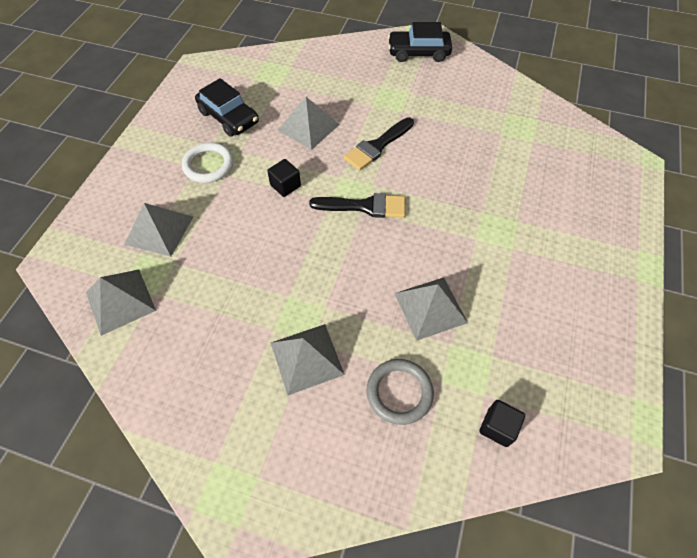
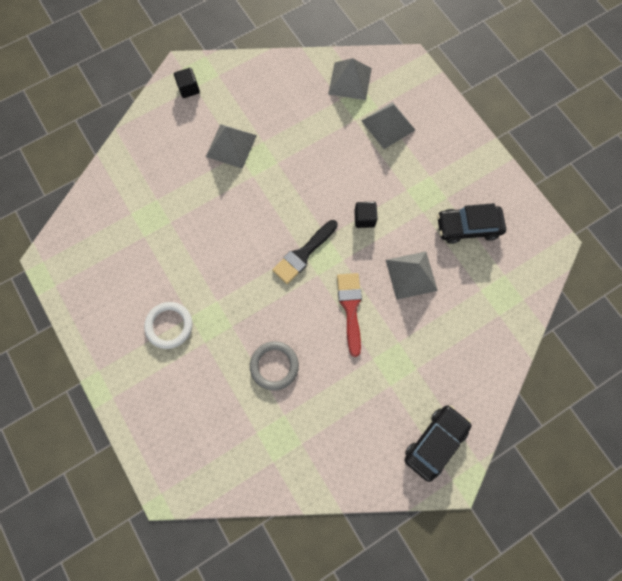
camera: 130 degrees right, 15 degrees up
(208, 165) = (425, 184): white ring -> white ring (169, 326)
(377, 146) = (350, 308): black brush -> red brush
(399, 392) = (171, 174): grey ring -> grey ring (274, 366)
(430, 307) = (199, 230): grey pyramid -> none
(497, 427) = (111, 204): black cube -> black cube (189, 89)

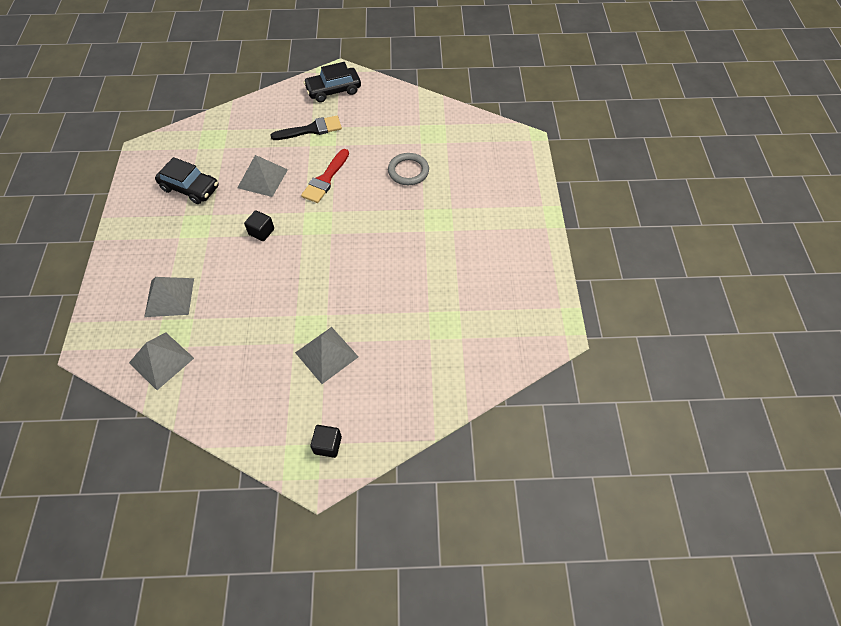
camera: 150 degrees left, 15 degrees down
(169, 326) = (473, 231): white ring -> none
(303, 254) = (332, 230): black brush -> black brush (311, 129)

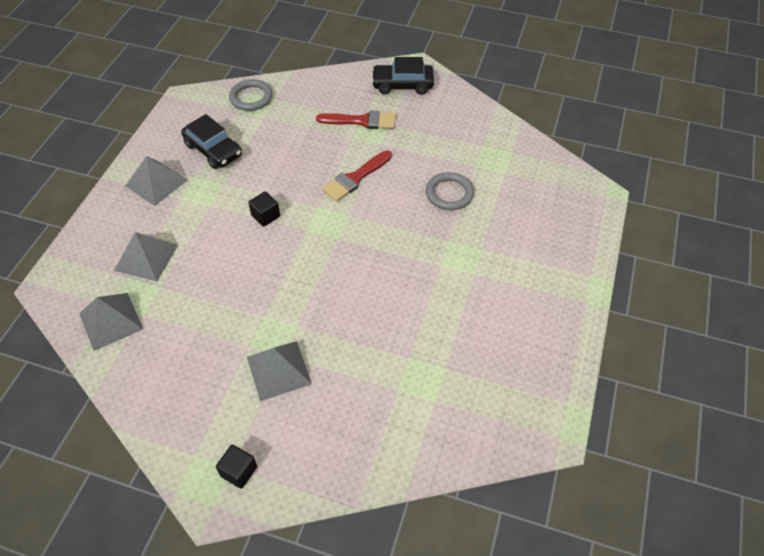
camera: 20 degrees right, 5 degrees down
(204, 133) = (251, 97): none -> grey ring
(262, 178) = (290, 160): grey pyramid -> grey pyramid (156, 183)
(311, 129) = (362, 121): black brush -> red brush

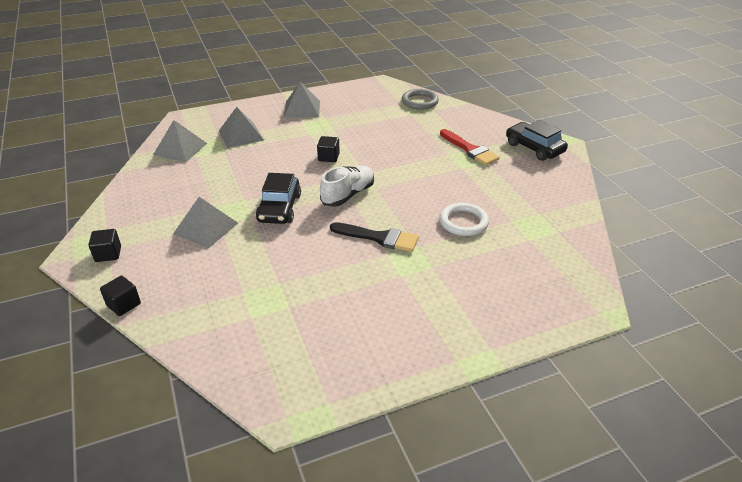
camera: 50 degrees right, 15 degrees down
(213, 150) = (356, 112): black car -> black car (279, 208)
(331, 491) = (123, 304): none -> black cube
(338, 239) = (348, 195): none -> white shoe
(355, 178) = (413, 174): red brush -> none
(416, 257) = (379, 238): none -> black brush
(449, 193) = (463, 222): grey ring -> white ring

